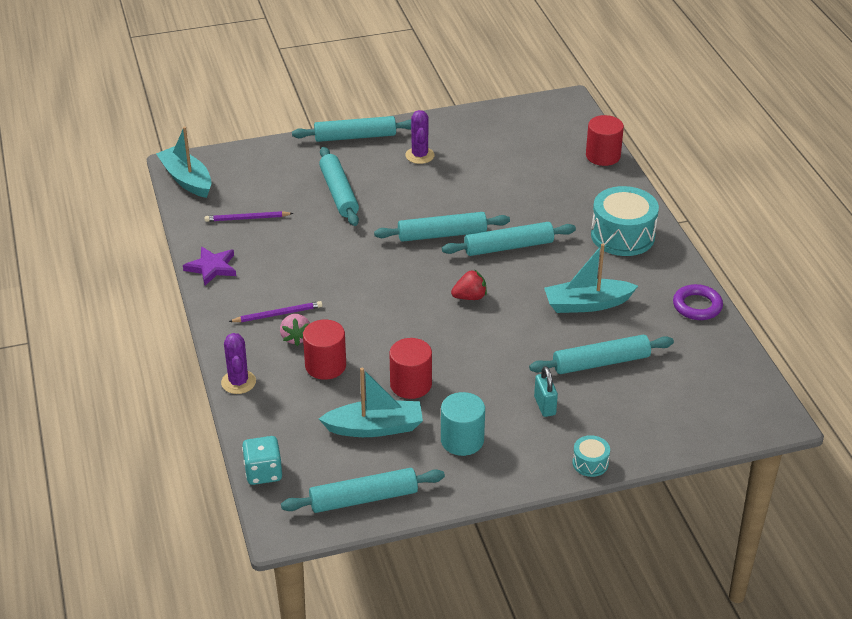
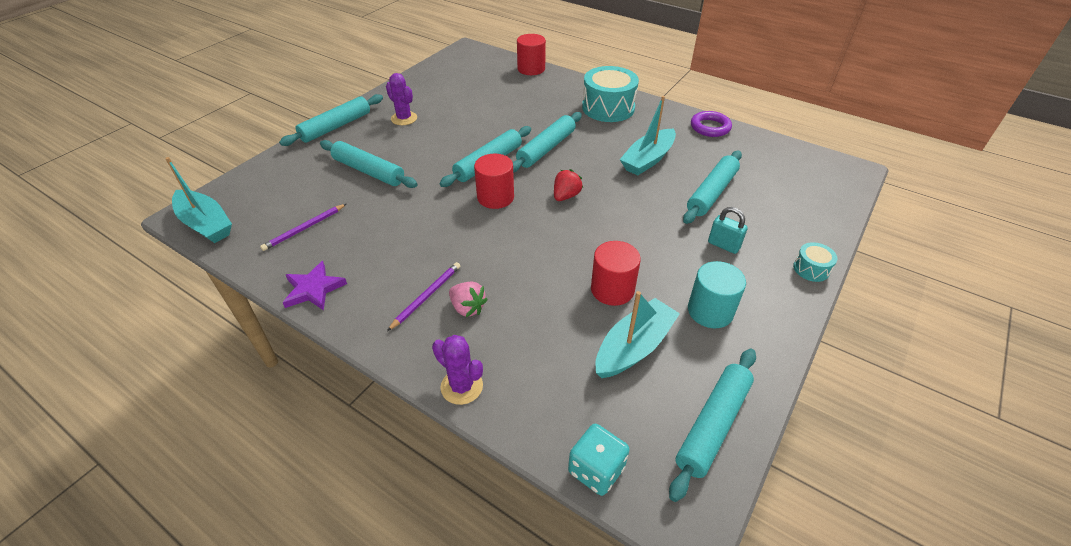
camera: 40 degrees left, 5 degrees up
(186, 179) = (206, 224): turquoise boat -> turquoise boat turned 150 degrees counterclockwise
(325, 366) = (524, 317): red cylinder -> red cylinder (495, 197)

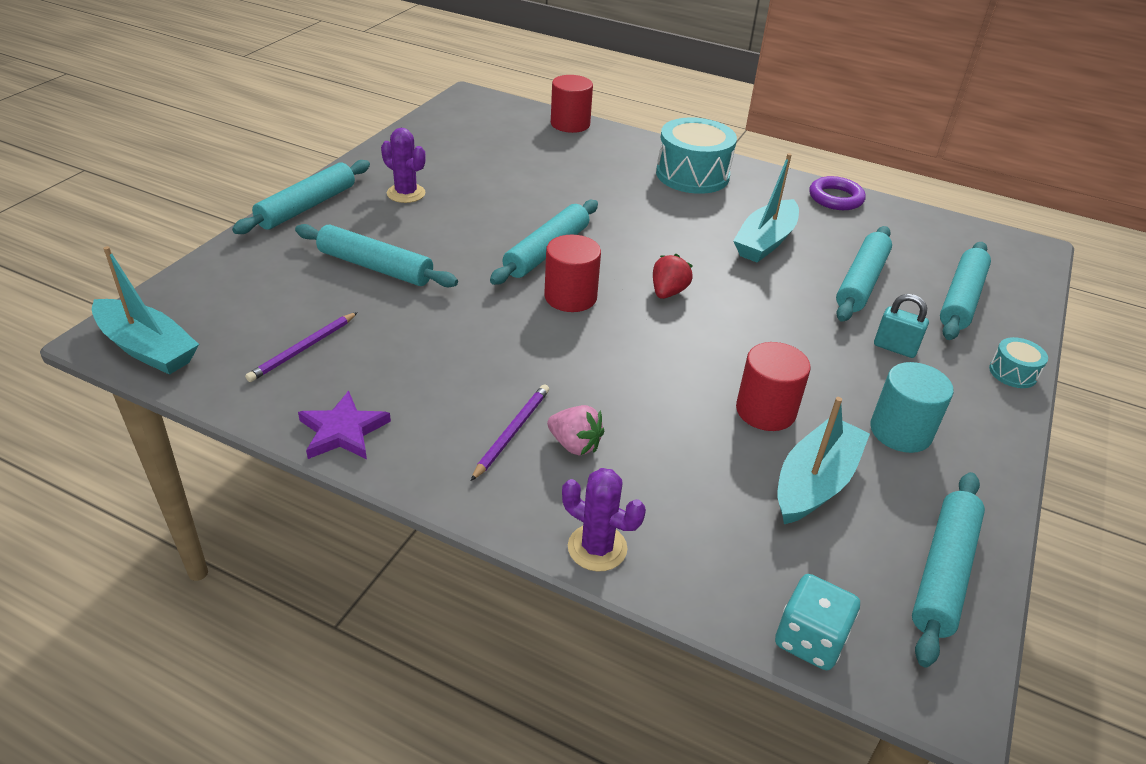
camera: 10 degrees left, 5 degrees down
(546, 148) = (623, 230): turquoise rolling pin -> turquoise rolling pin (961, 299)

